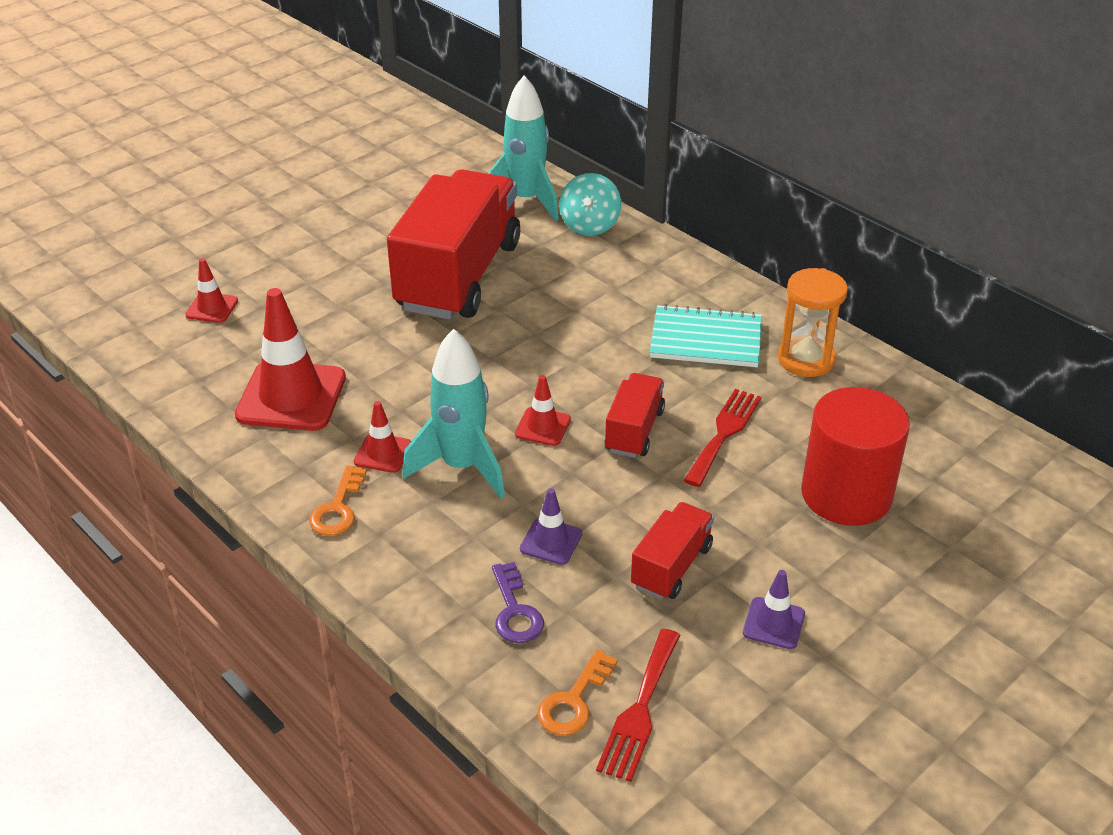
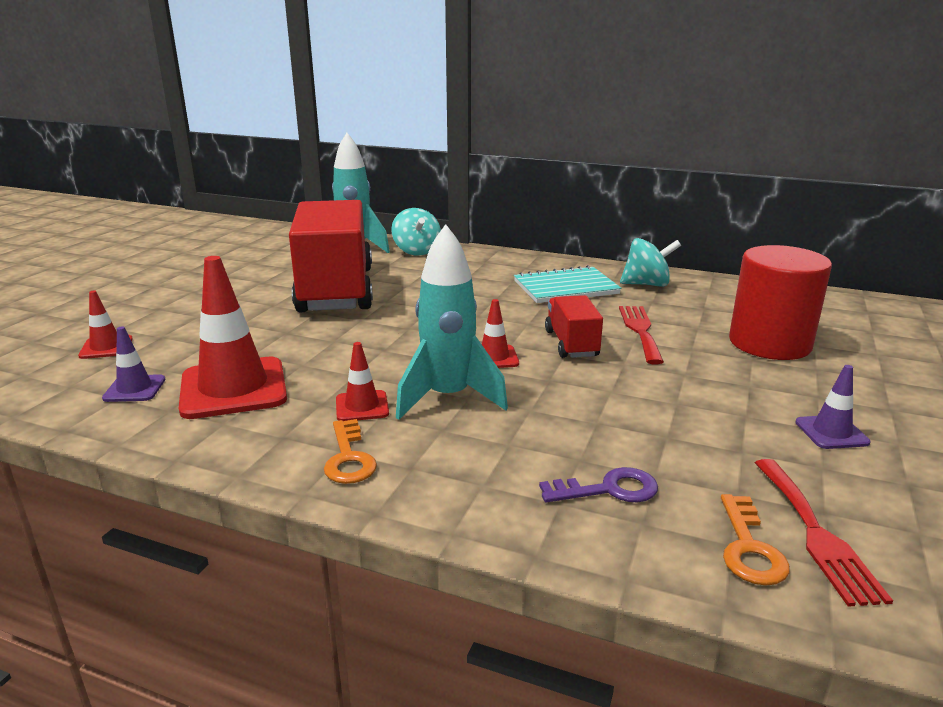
camera: 25 degrees left, 15 degrees down
(515, 611) = (608, 489): purple key -> purple key turned 60 degrees counterclockwise
(551, 541) = (583, 428): purple traffic cone -> purple traffic cone (134, 389)
(671, 566) = (704, 418): red truck -> none
(806, 359) = (647, 284): orange hourglass -> turquoise spinning top

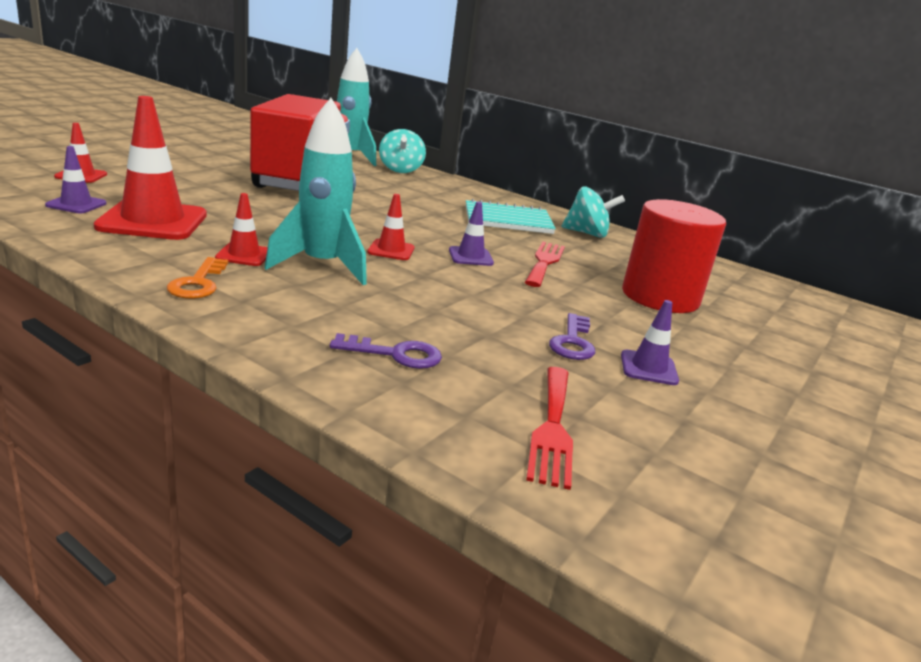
camera: 10 degrees right, 0 degrees up
(571, 344) = (470, 257): red truck -> purple traffic cone
(745, 422) = (572, 342): none -> purple key
(749, 548) = (479, 421): orange key -> none

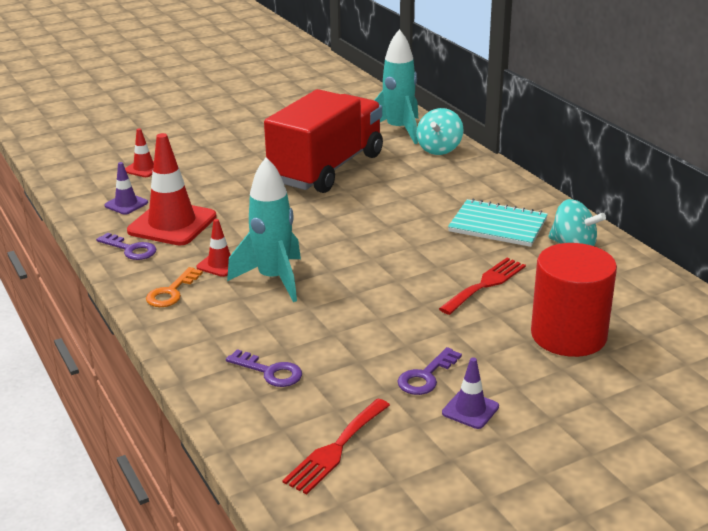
camera: 30 degrees right, 5 degrees up
(110, 244) = (130, 249): none -> purple key
(391, 250) = (346, 263): red traffic cone -> none
(470, 257) = (415, 274): purple traffic cone -> none

